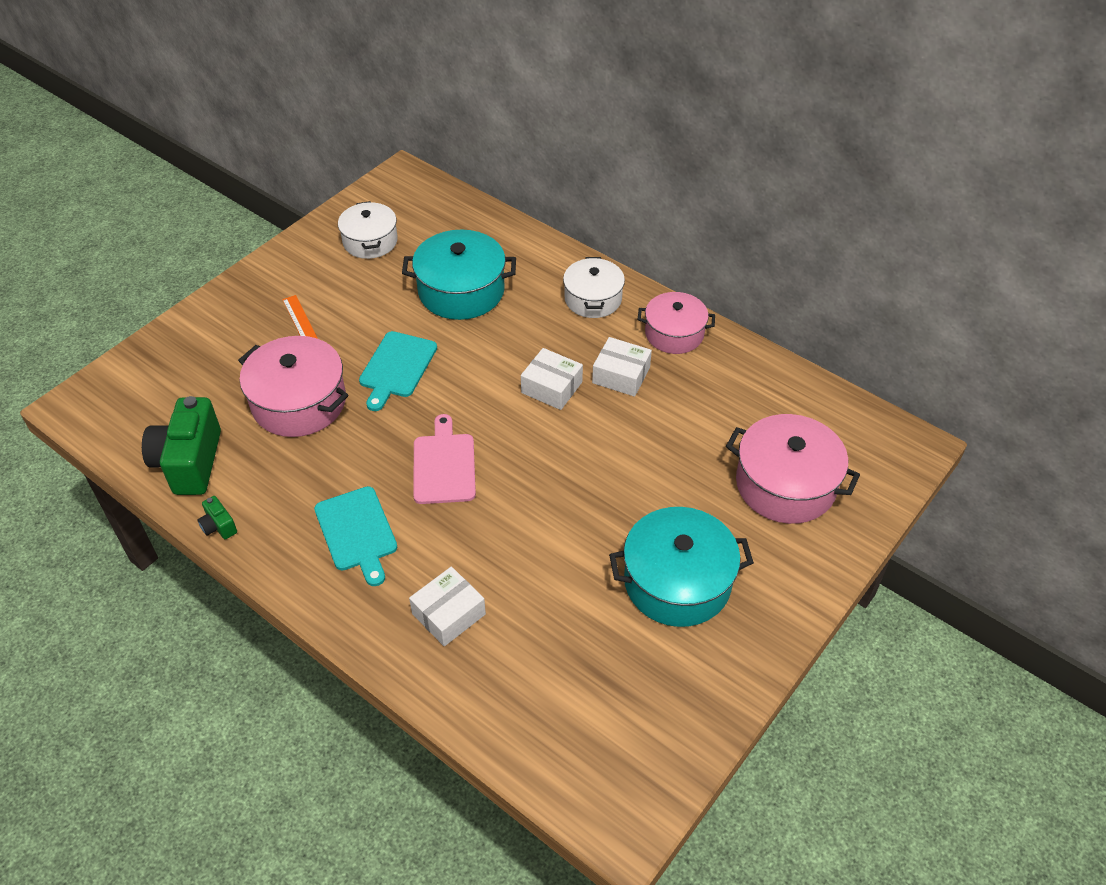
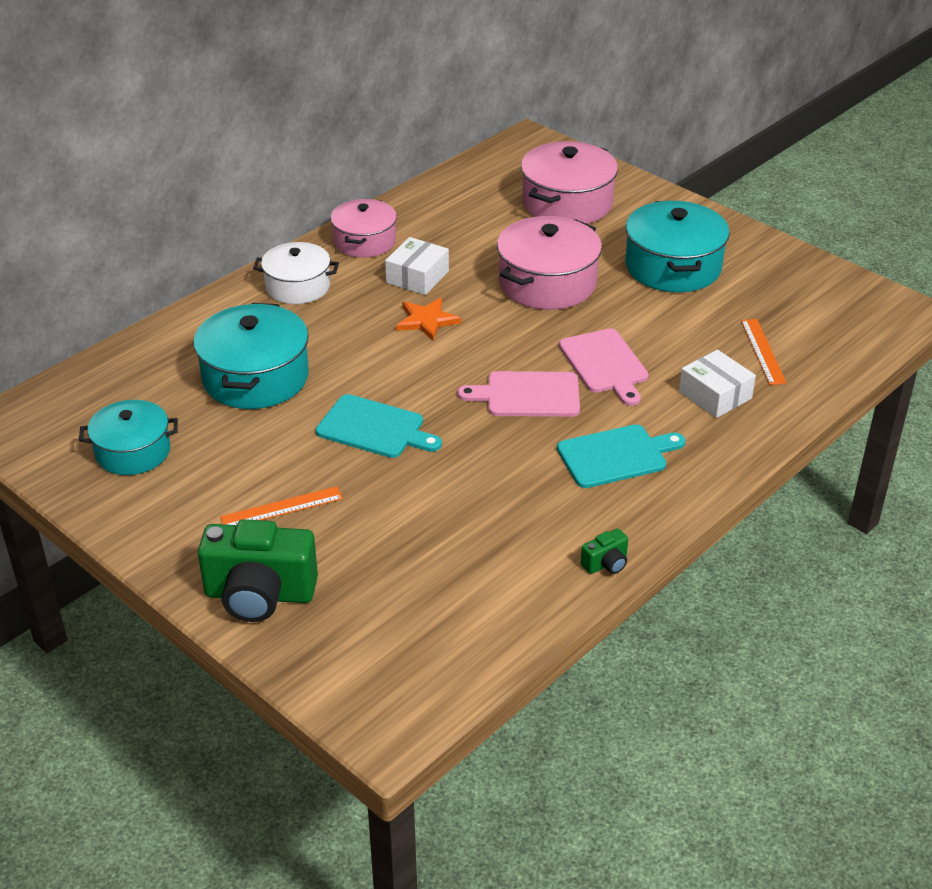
camera: 85 degrees left, 10 degrees down
(189, 462) = (505, 597): green camera -> green camera (259, 595)
(299, 402) = (418, 506): pink pot -> pink pot (547, 283)
(370, 241) = (133, 451): white pot -> turquoise pot
(494, 522) = (605, 364): none -> pink cutting board
(527, 662) = (763, 351): none -> orange ruler
(551, 387) = (426, 320): white box -> orange star

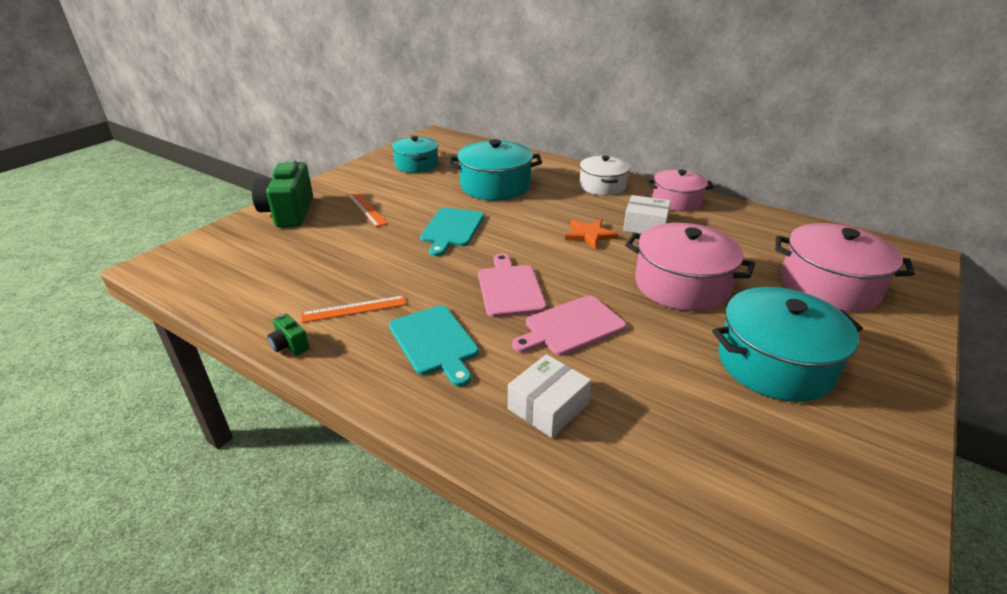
camera: 80 degrees right, 5 degrees down
(763, 351) = (651, 447): orange ruler -> orange ruler (354, 309)

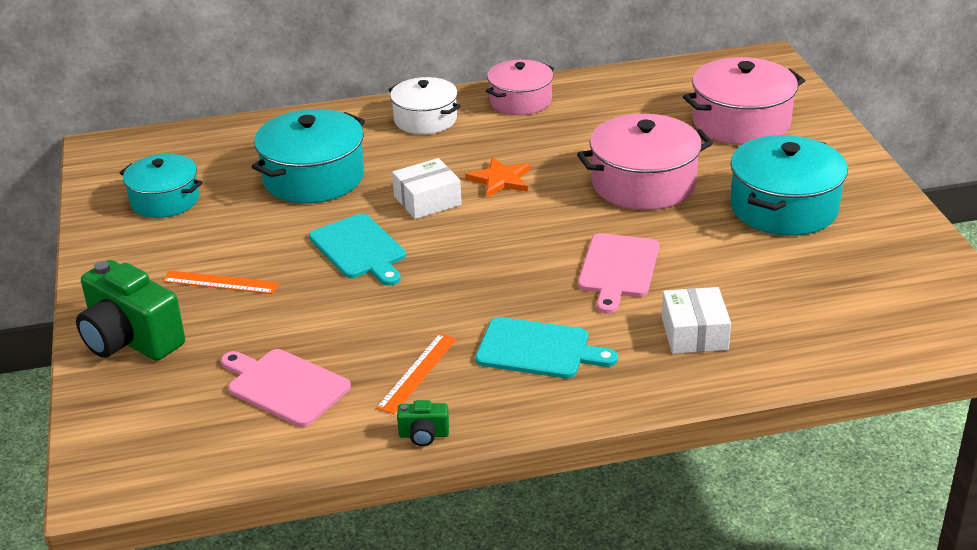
camera: 45 degrees left, 0 degrees up
(509, 288) = (517, 270): pink cutting board -> pink cutting board (284, 386)
(645, 225) = (532, 142): white box -> white box (427, 200)

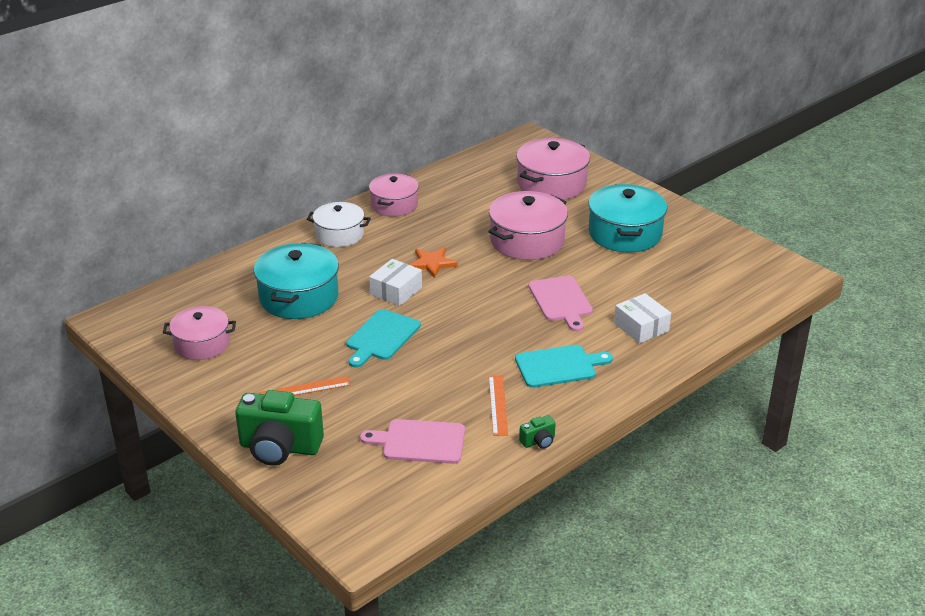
camera: 30 degrees left, 0 degrees up
(165, 200) = (202, 344): turquoise pot -> pink pot
(360, 249) = (381, 337): turquoise cutting board -> turquoise cutting board turned 90 degrees clockwise

